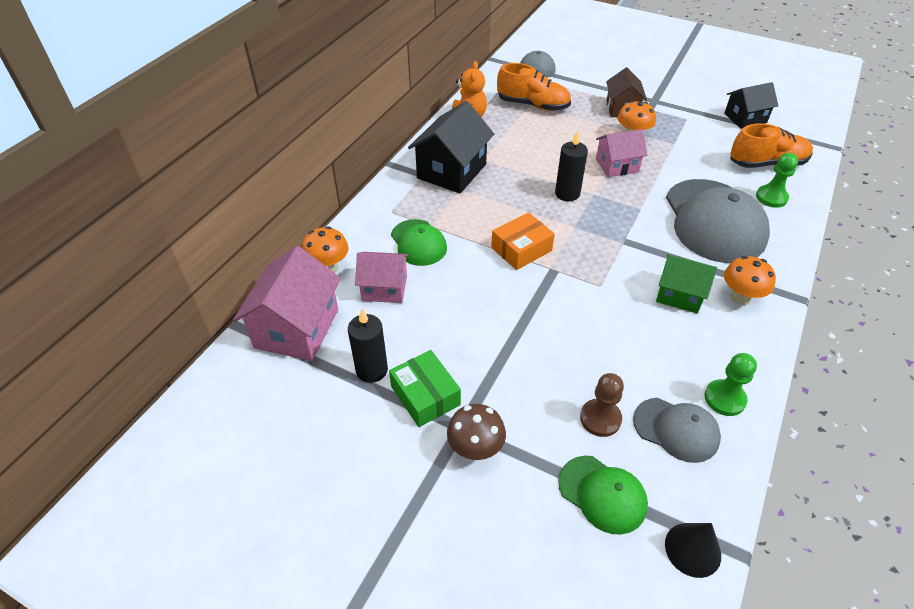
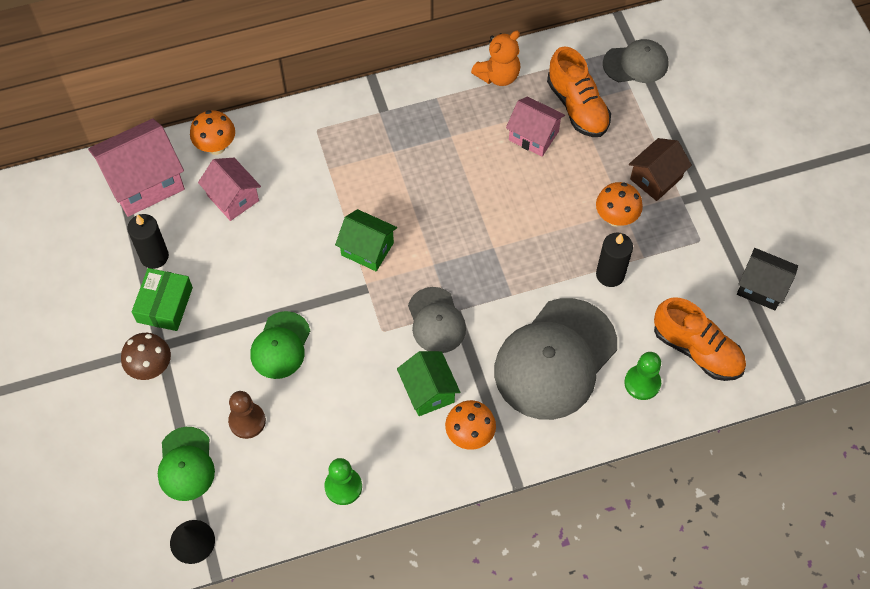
camera: 45 degrees right, 15 degrees up
(418, 243) = (301, 177): green cap -> green cap (280, 345)
(451, 171) = (410, 126): black house -> none
(521, 249) = (367, 249): orange box -> green house
(567, 194) = (473, 228): black candle -> black candle (610, 274)
(617, 165) = (556, 236): pink house -> pink house (533, 136)
(676, 429) = (283, 473): grey cap -> grey cap (436, 320)

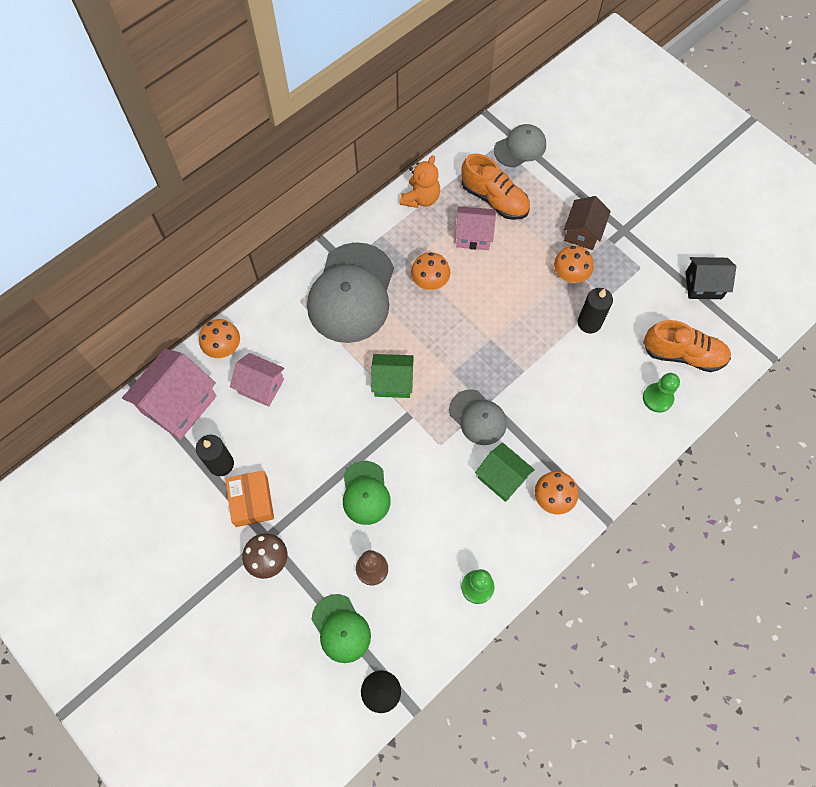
camera: 25 degrees left, 5 degrees up
(165, 305) = (251, 501): green box -> orange box
(460, 165) = (430, 283): none -> orange mushroom
(555, 359) = (584, 408): grey cap -> grey cap (351, 293)

